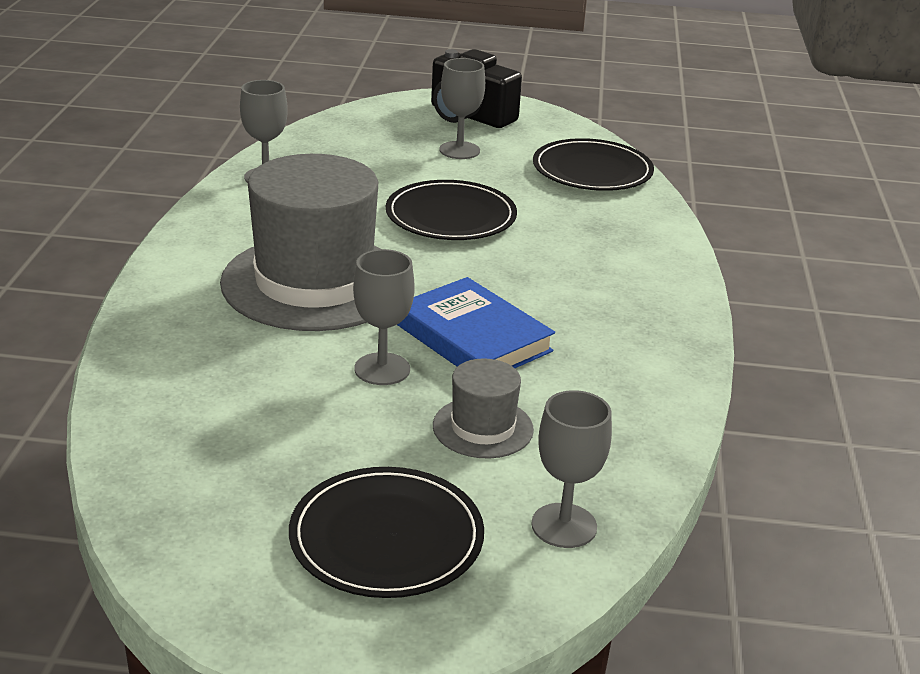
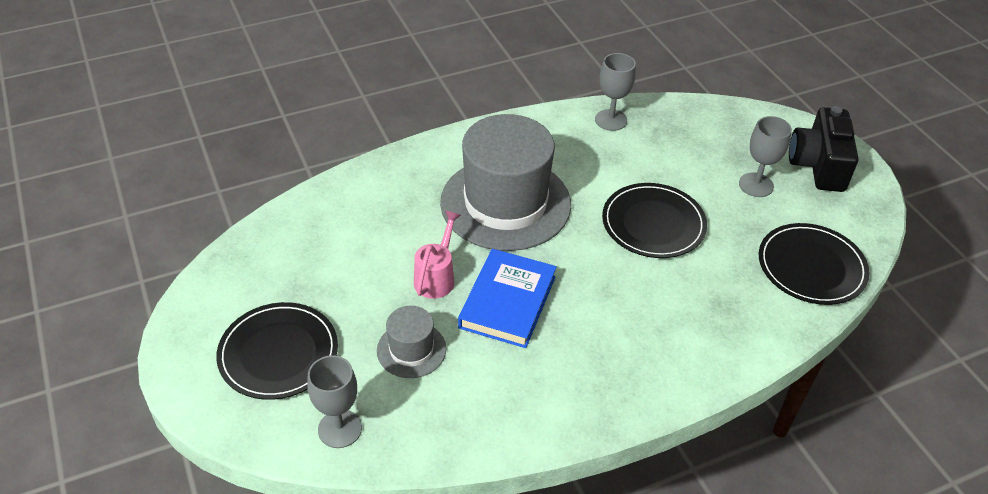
camera: 60 degrees right, 15 degrees up
(382, 369) = (436, 277): grey goblet -> pink watering can

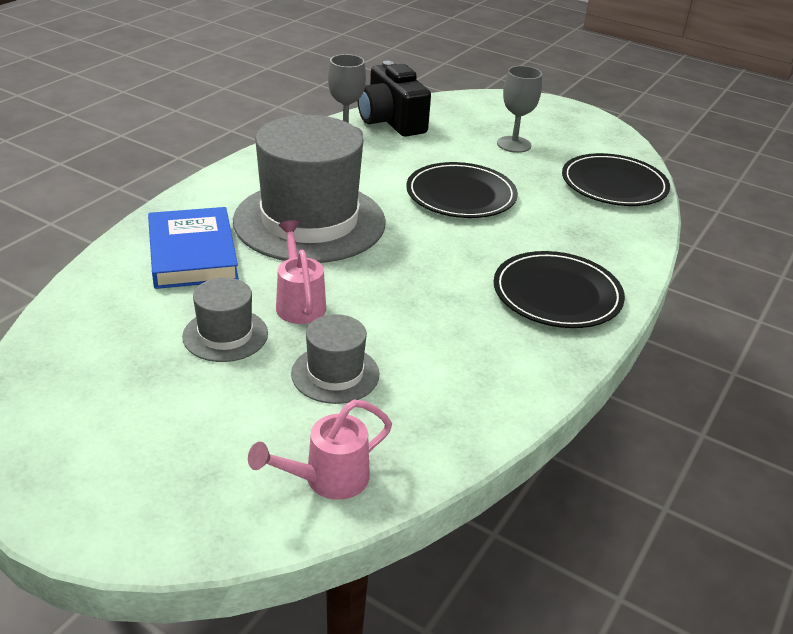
camera: 35 degrees left, 10 degrees down
(278, 353) = (181, 440): black plate -> black plate (557, 294)
(340, 429) = (327, 479): grey goblet -> pink watering can
(366, 283) = (225, 335): none -> grey hat
(508, 302) = (393, 297): blue book -> blue book (193, 254)
(818, 165) = (545, 119): black camera -> black camera (391, 121)

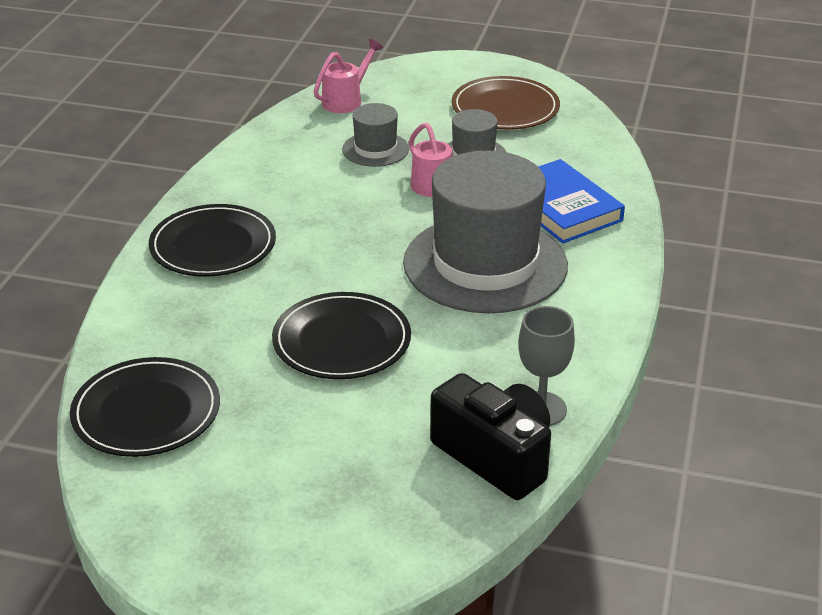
camera: 165 degrees right, 0 degrees up
(117, 402) = (505, 108): none -> brown plate
(514, 144) = (297, 457): grey goblet -> none

